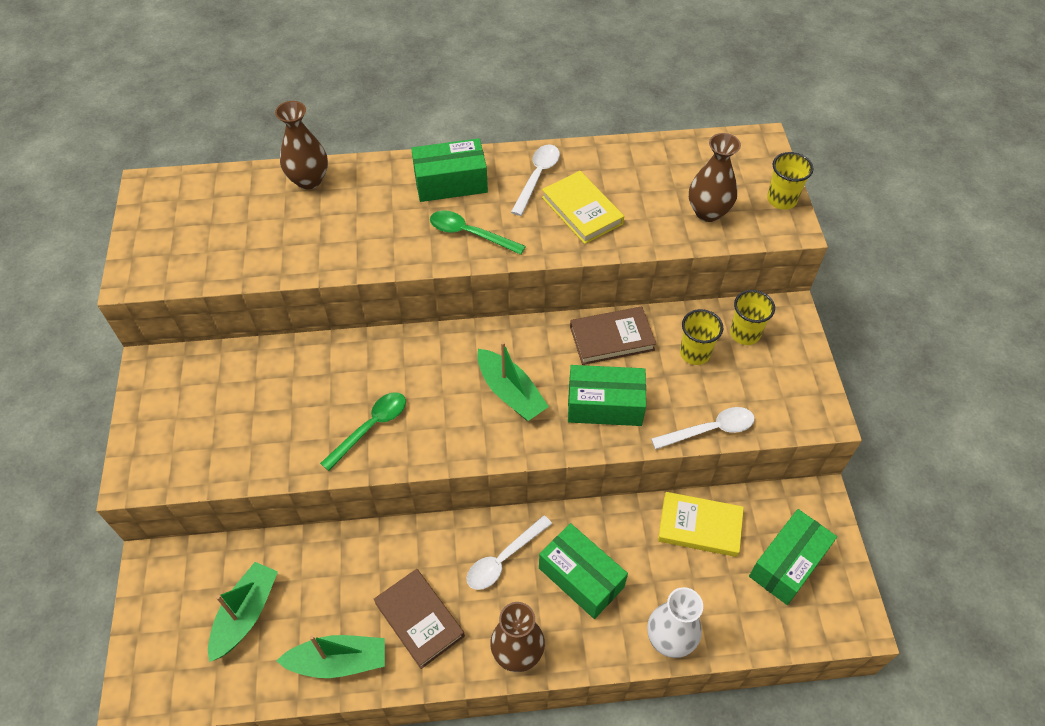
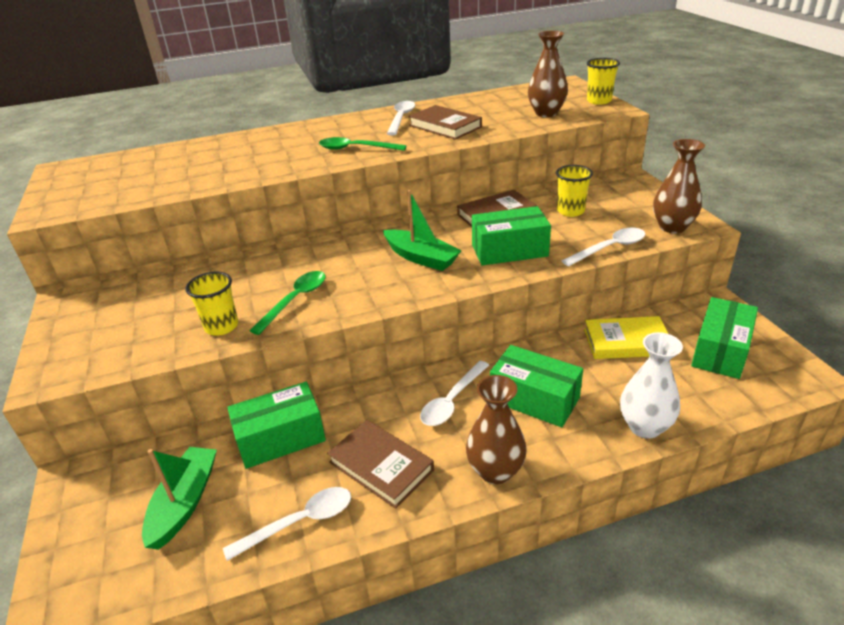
camera: 10 degrees left, 20 degrees down
(309, 180) = (207, 145): brown vase -> brown vase (672, 227)
(338, 661) = (300, 522): green boat -> white spoon
(451, 182) = (330, 130): green box -> green box (281, 438)
(582, 210) = (445, 126): yellow book -> brown book
(745, 333) = (605, 195): yellow cup -> yellow cup (221, 326)

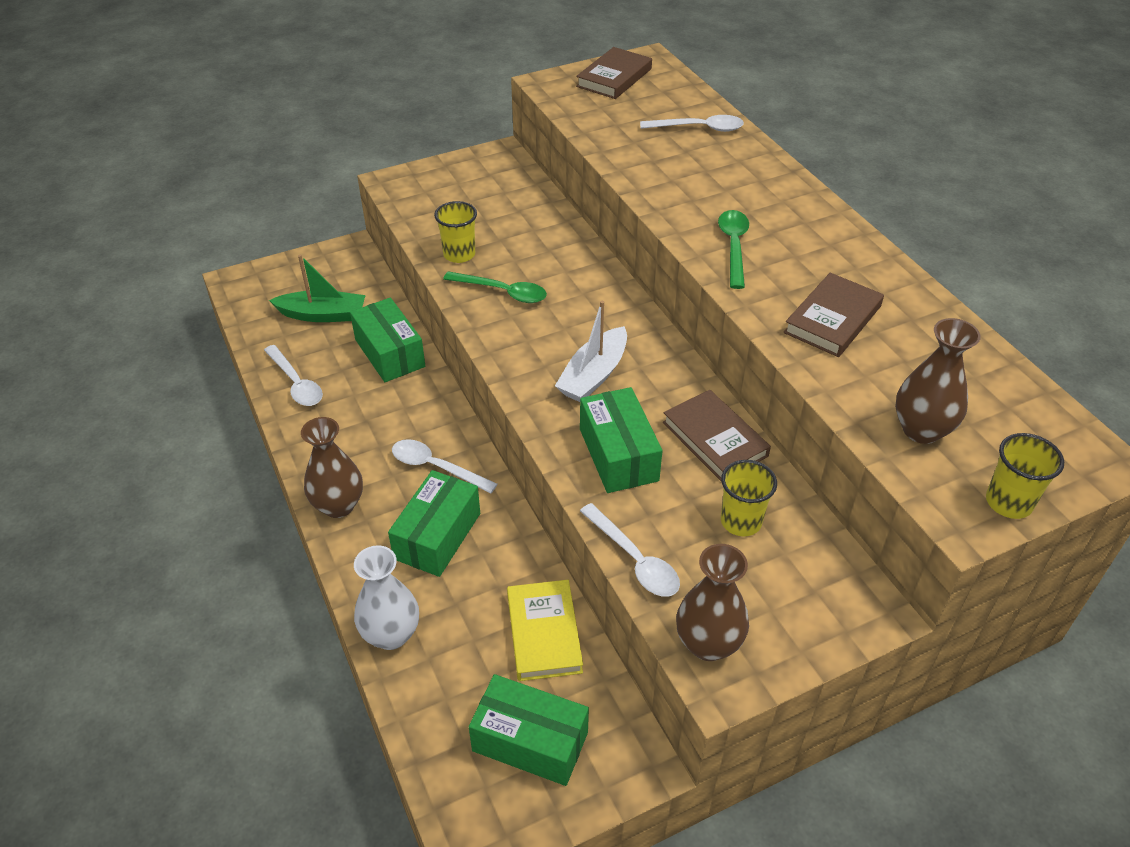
camera: 80 degrees right, 10 degrees up
(381, 466) = (351, 424): brown book -> brown book (614, 78)
(401, 118) = (854, 274): white spoon -> white spoon (699, 128)
(421, 258) = (593, 375): green boat -> white boat

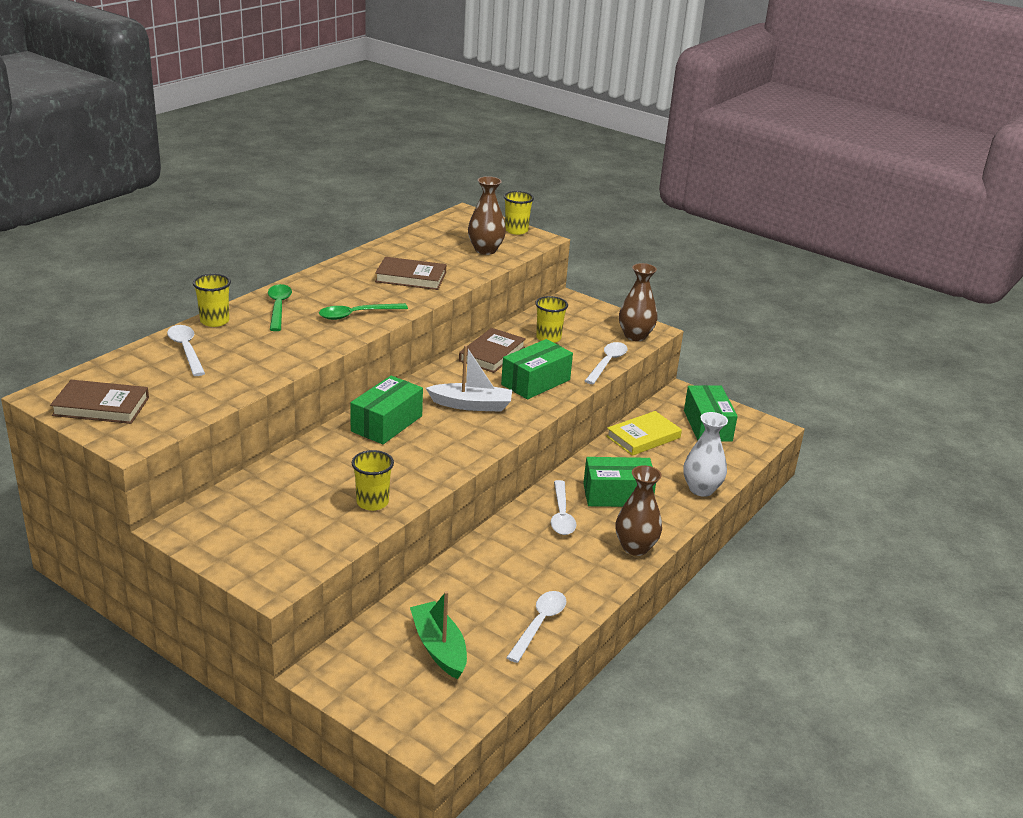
camera: 120 degrees left, 15 degrees down
(389, 353) = (460, 583): green box -> green box (386, 423)
(502, 292) = (408, 465): green spoon -> green spoon (278, 307)
(757, 153) = (214, 321): none -> yellow cup

